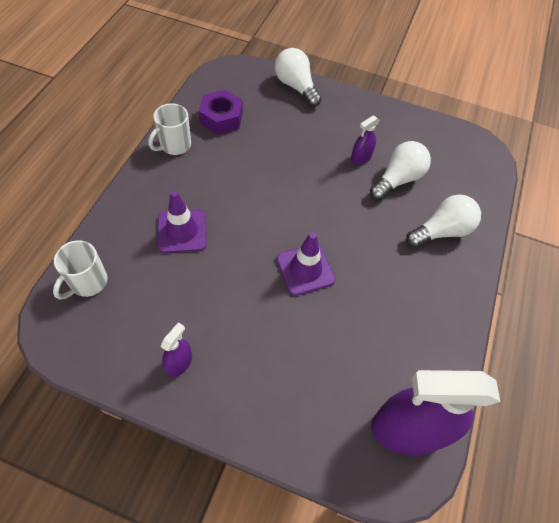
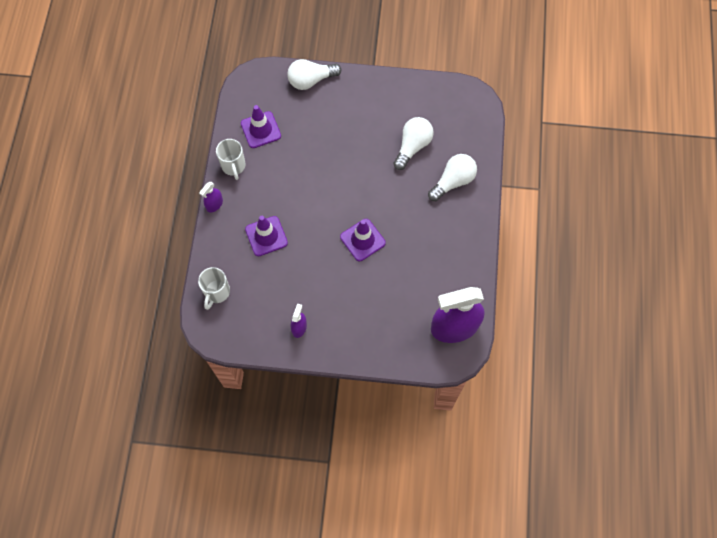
camera: 10 degrees left, 10 degrees up
(174, 145) = (233, 166): white mug -> white mug turned 45 degrees counterclockwise
(221, 118) = (261, 130): purple nut -> purple traffic cone
(296, 87) = (311, 80): white light bulb -> white light bulb turned 60 degrees counterclockwise
(361, 158) = (380, 135): purple spray bottle -> purple spray bottle (214, 204)

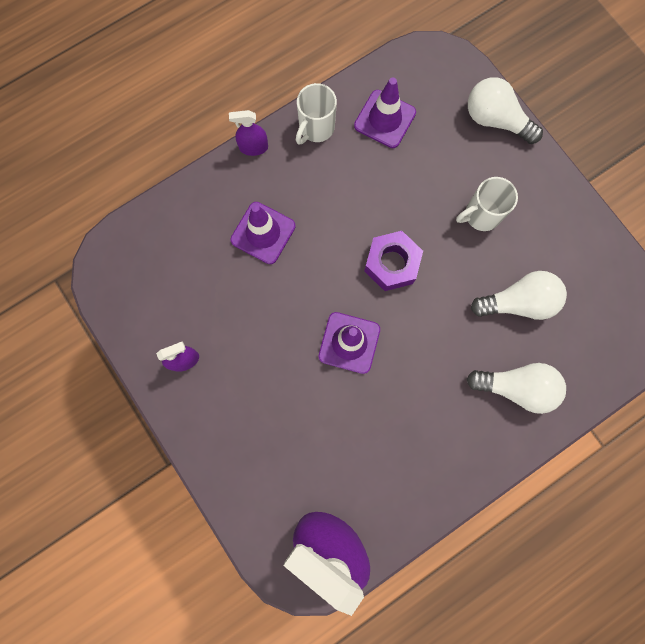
camera: 50 degrees right, 10 degrees up
(216, 292) = (154, 237): white mug -> white mug (481, 215)
(340, 188) = (391, 264): none -> purple nut

